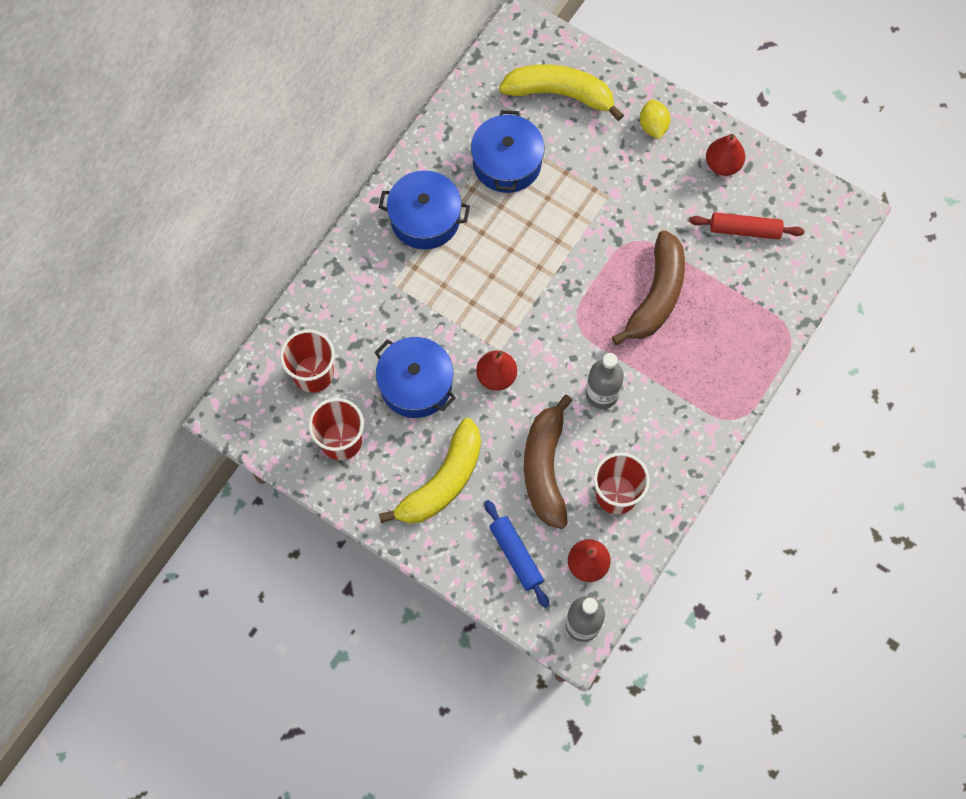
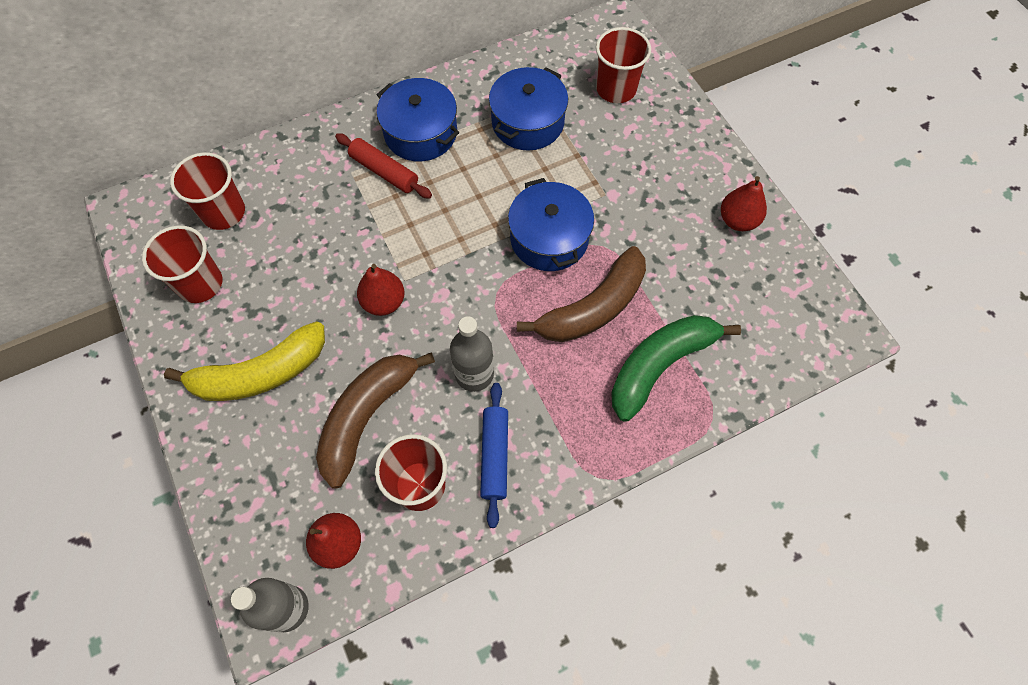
camera: 30 degrees right, 5 degrees down
(416, 384) = (305, 269): blue pot -> blue pot (549, 238)
(516, 555) = (274, 489): blue rolling pin -> blue rolling pin (494, 456)
(560, 94) = (616, 89): yellow banana -> red cup
(653, 126) = (688, 155): yellow lemon -> none
(731, 313) = (660, 365): none -> green banana
(745, 230) = (724, 292): red rolling pin -> red rolling pin (384, 172)

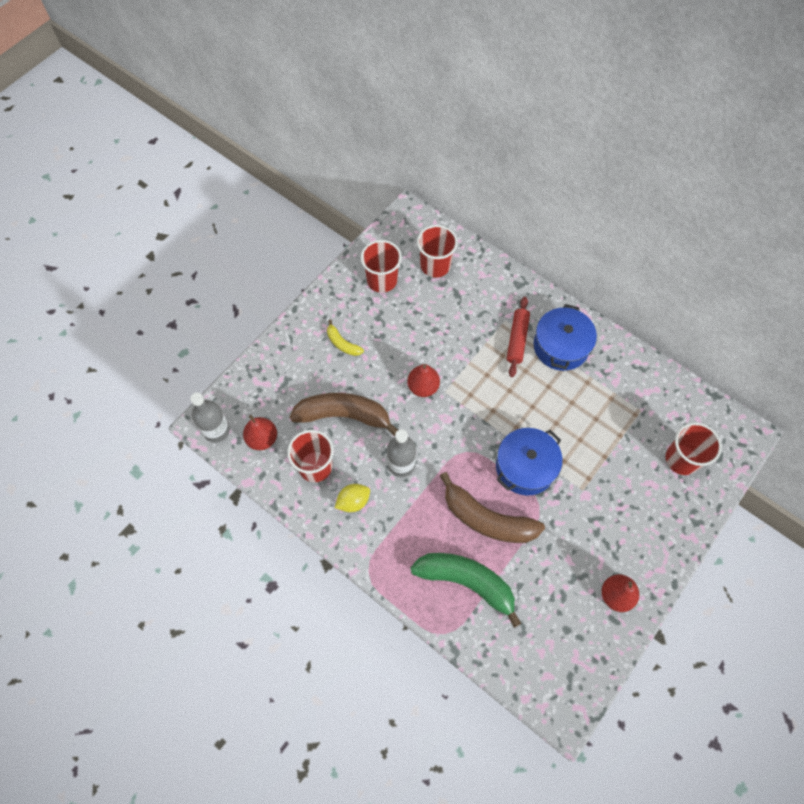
camera: 65 degrees right, 0 degrees up
(260, 373) = (342, 343): yellow banana -> yellow banana, size x0.49
(494, 456) = (353, 501): blue rolling pin -> yellow lemon
(527, 122) = (612, 411): blue pot -> none

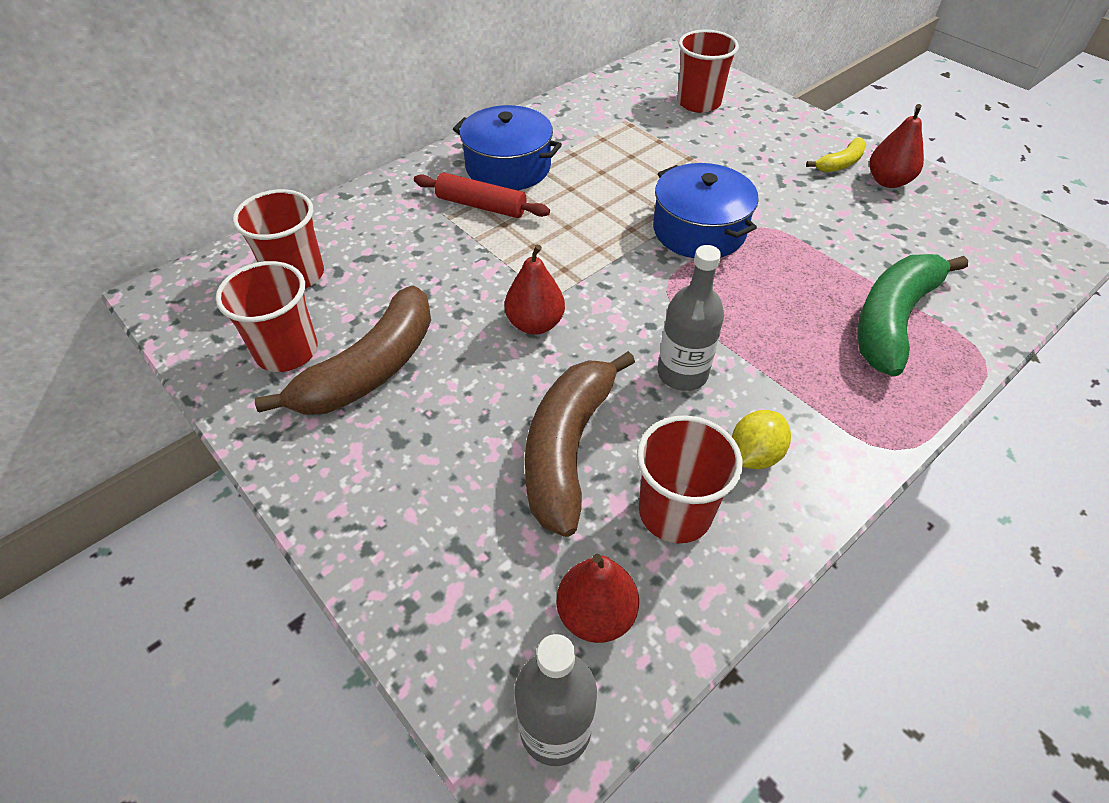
camera: 80 degrees left, 15 degrees down
(342, 343) = (403, 431): yellow banana -> yellow banana (840, 163)
(353, 501) = (754, 455): yellow lemon -> yellow lemon turned 60 degrees clockwise
(487, 519) = (784, 282): brown banana -> brown banana (371, 369)

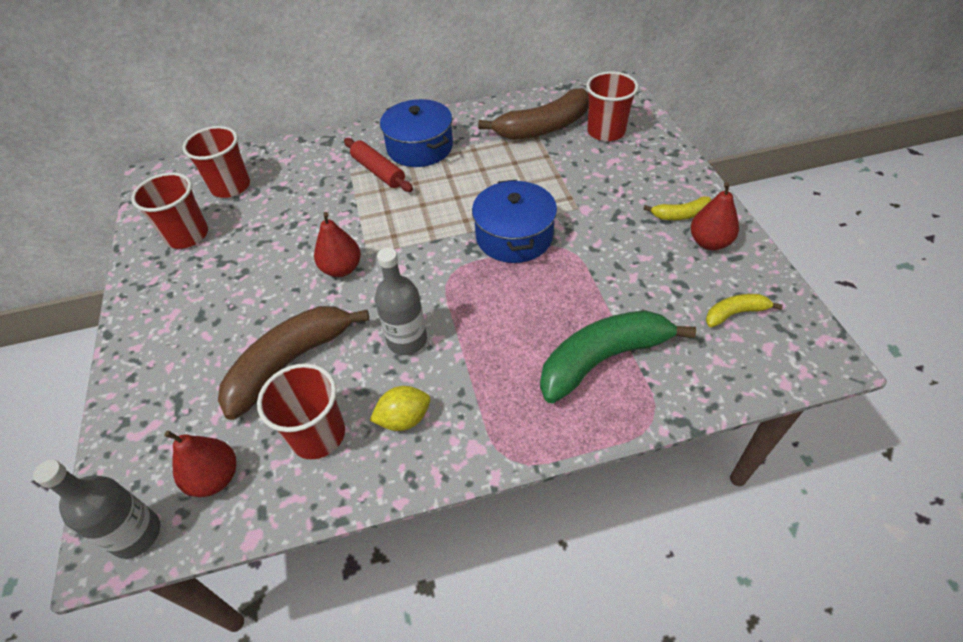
camera: 30 degrees right, 0 degrees up
(371, 369) = (222, 264): brown banana -> brown banana (543, 127)
(966, 238) = (735, 313): none -> yellow banana

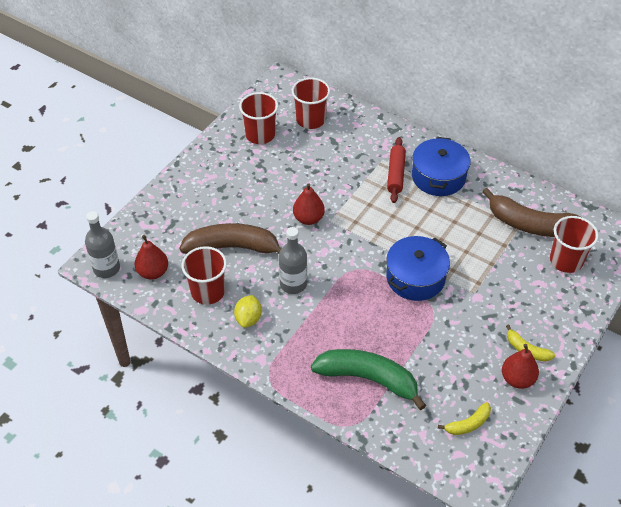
camera: 45 degrees right, 0 degrees up
(404, 419) = (248, 319): yellow lemon -> yellow lemon turned 75 degrees clockwise
(735, 313) = (468, 424): yellow banana -> yellow banana turned 120 degrees clockwise

